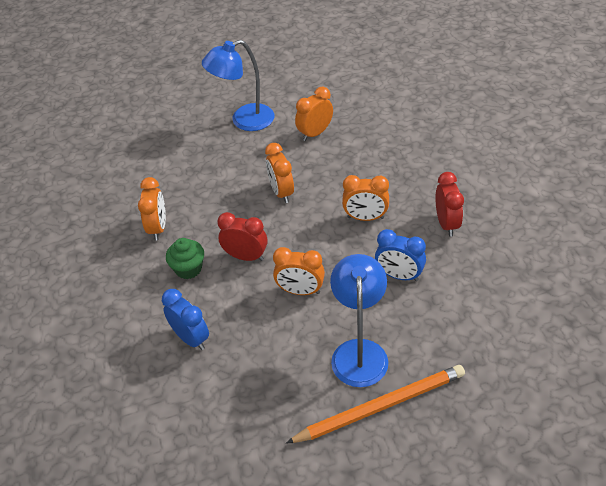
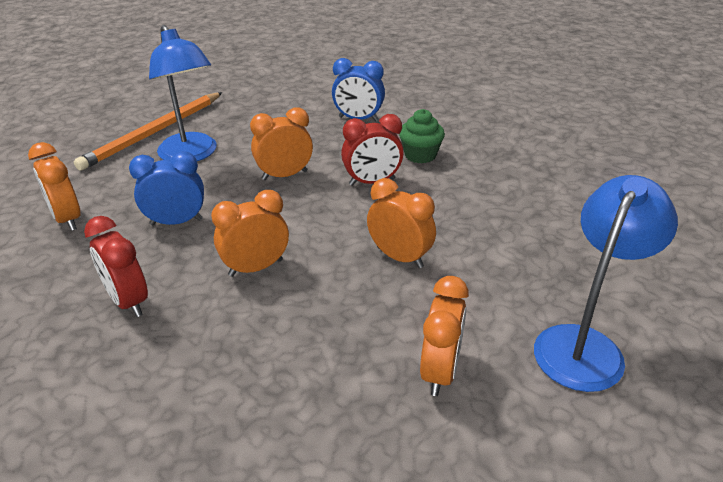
camera: 145 degrees right, 10 degrees down
(158, 228) = (499, 173): orange clock -> orange clock (67, 219)

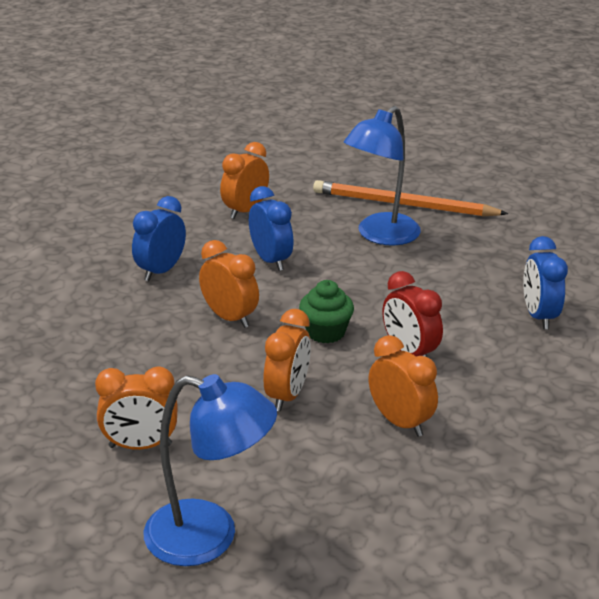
camera: 70 degrees right, 5 degrees down
(128, 301) = (161, 271): red clock -> blue clock
(284, 175) = (383, 296): orange clock -> orange clock (400, 422)
(420, 155) = (491, 376): green cupcake -> green cupcake (325, 332)

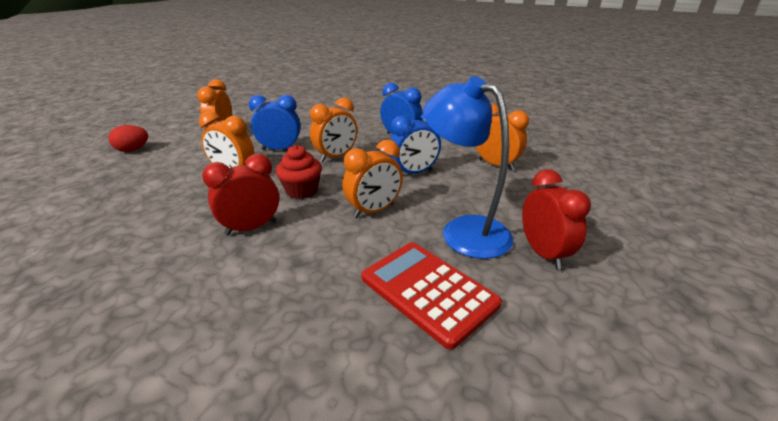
camera: 95 degrees right, 0 degrees up
(209, 537) = (133, 150): blue lamp -> red egg
(325, 332) = (301, 191): green cupcake -> red cupcake
(400, 422) = (166, 214): orange clock -> orange clock (373, 211)
(403, 204) = (543, 253): orange pencil -> red clock
(466, 253) = (428, 291): none -> red calculator
(538, 316) = (268, 336): blue clock -> blue clock (280, 149)

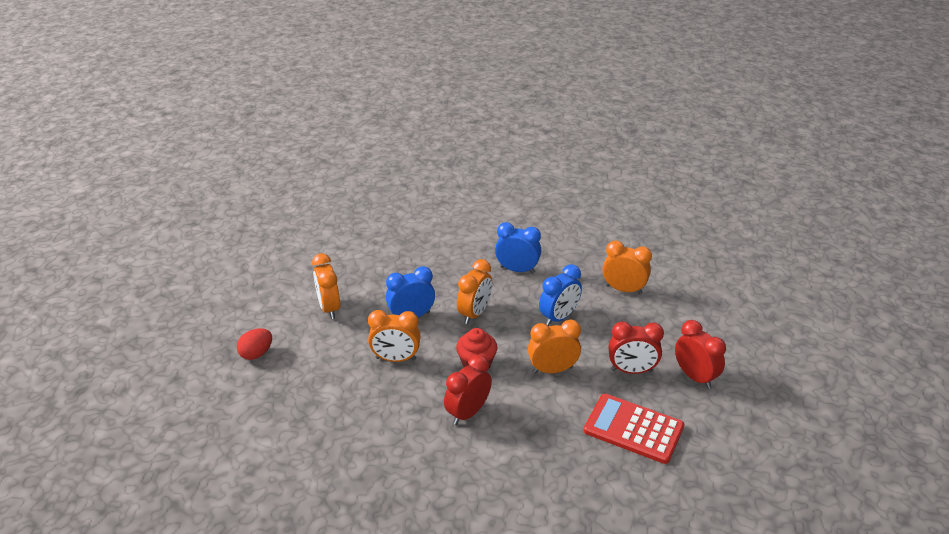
camera: 20 degrees left, 5 degrees up
(373, 211) = (552, 369): orange clock -> orange clock turned 135 degrees counterclockwise
(464, 230) = (631, 370): blue lamp -> red clock

